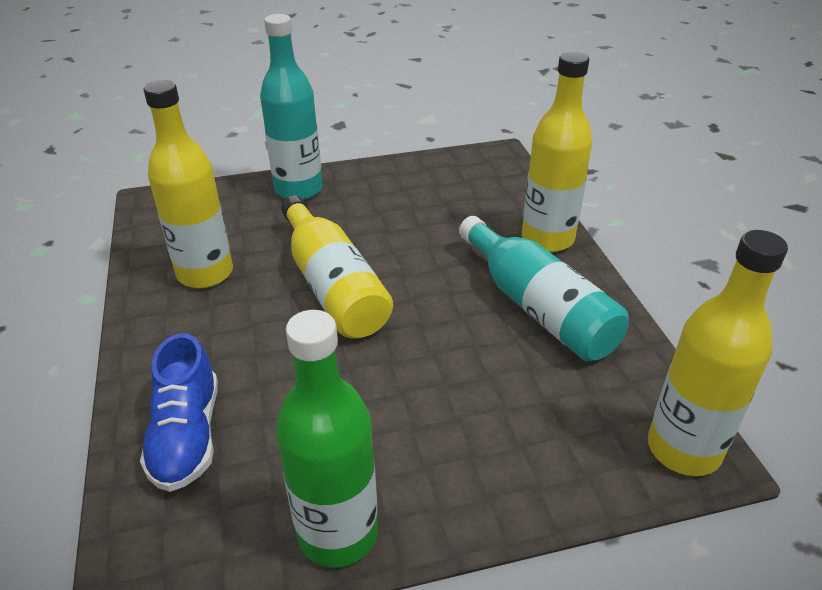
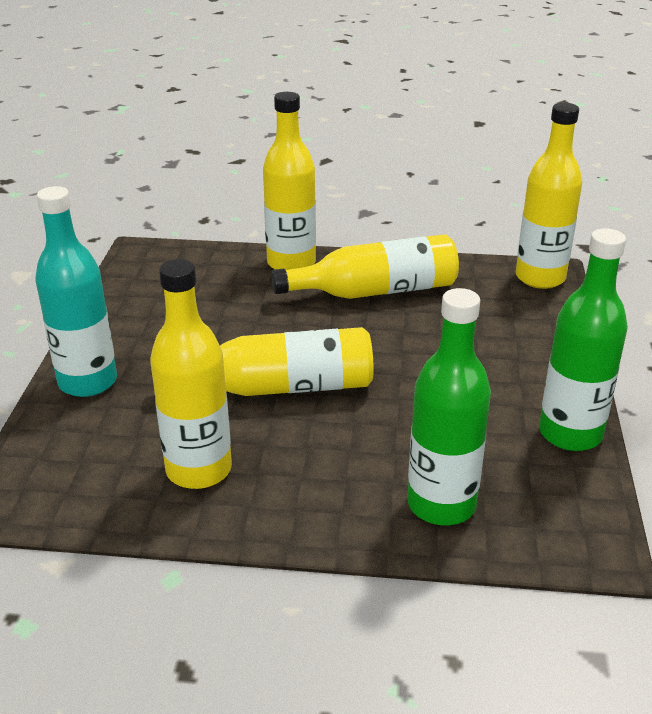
camera: 70 degrees left, 5 degrees down
(187, 436) = (441, 504): blue shoe -> green bottle
(537, 307) = (375, 291): turquoise bottle -> yellow bottle

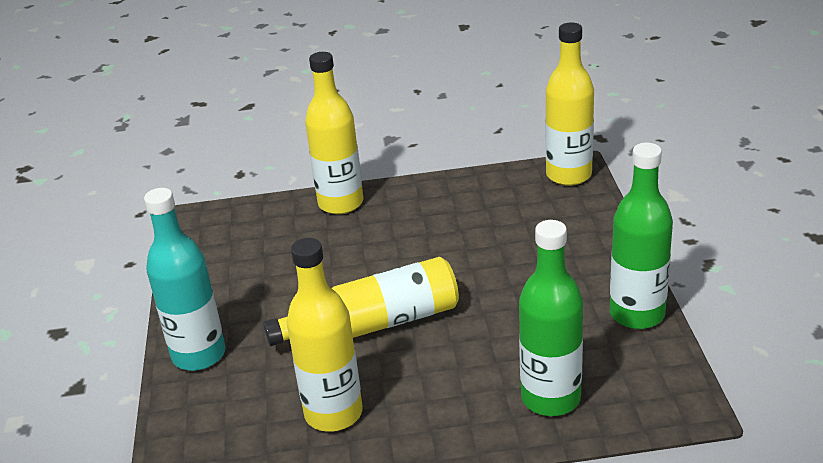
camera: 10 degrees left, 0 degrees up
(375, 291) = (427, 216): yellow bottle -> none

